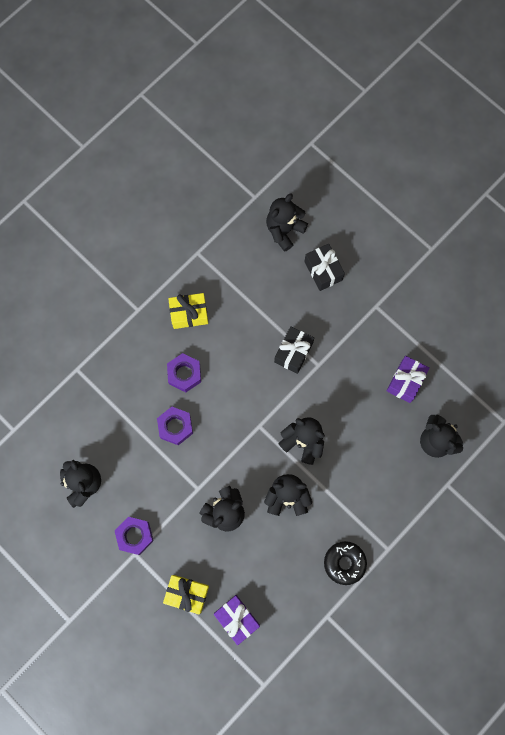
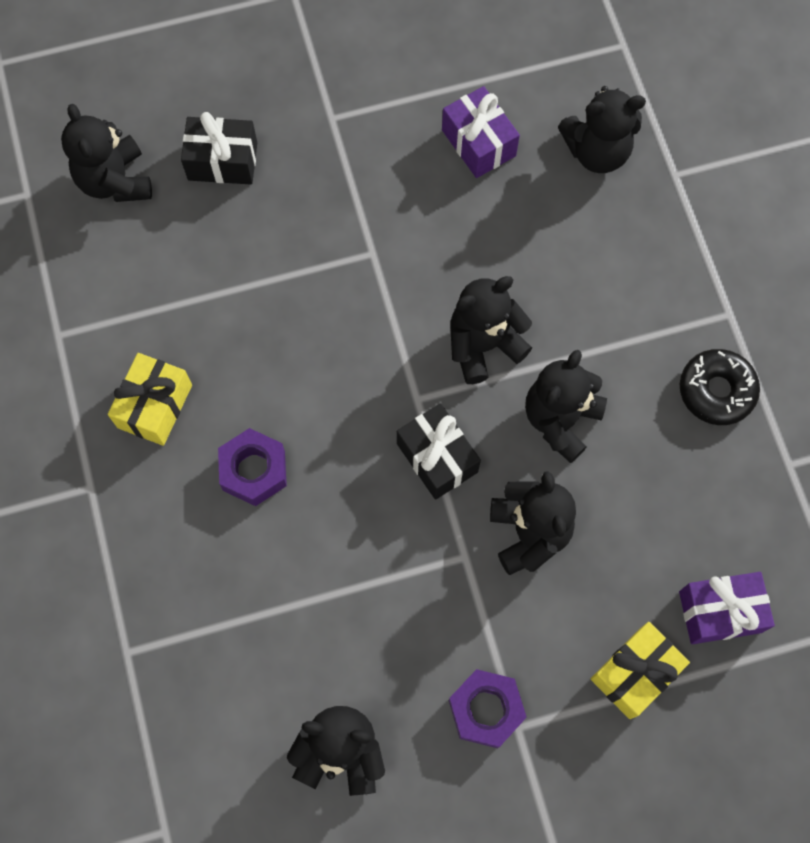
camera: 60 degrees left, 5 degrees down
(175, 427) = (336, 536): purple nut -> none
(293, 352) = (328, 279): black gift -> black gift (437, 457)

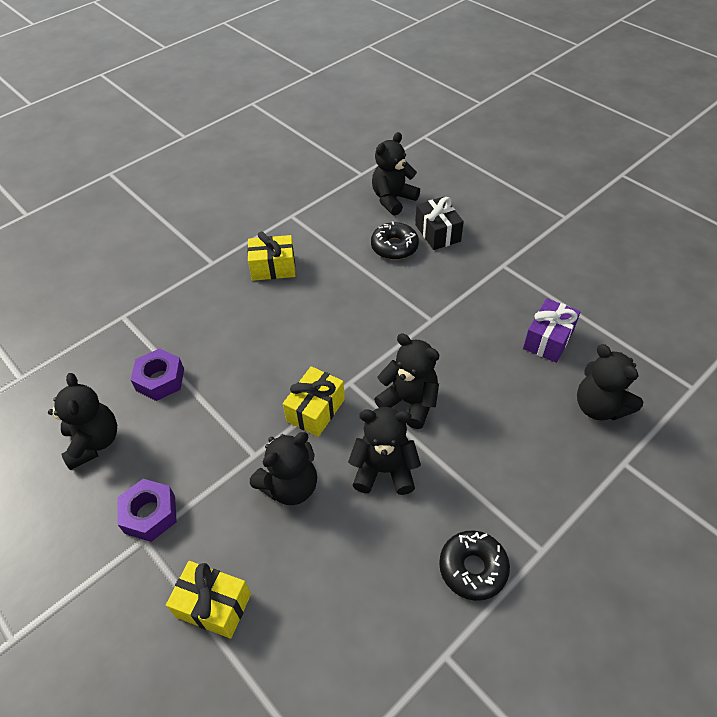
camera: 65 degrees right, 20 degrees down
(214, 229) = (394, 247): none -> black donut
(254, 470) = (258, 324): purple nut -> purple nut (160, 380)
(437, 457) = (316, 410): black gift -> yellow gift
(720, 611) = (290, 651): purple gift -> none

